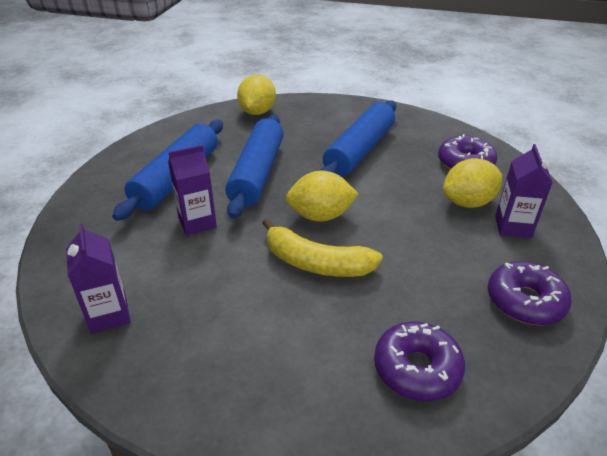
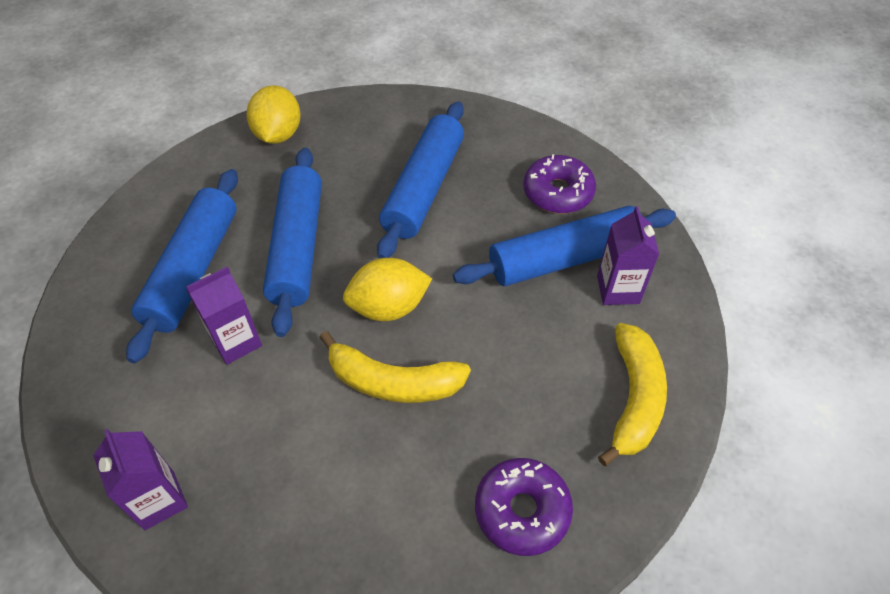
camera: 10 degrees left, 15 degrees up
(468, 202) = (564, 258): yellow lemon -> blue rolling pin
(525, 301) = (633, 399): purple donut -> yellow banana

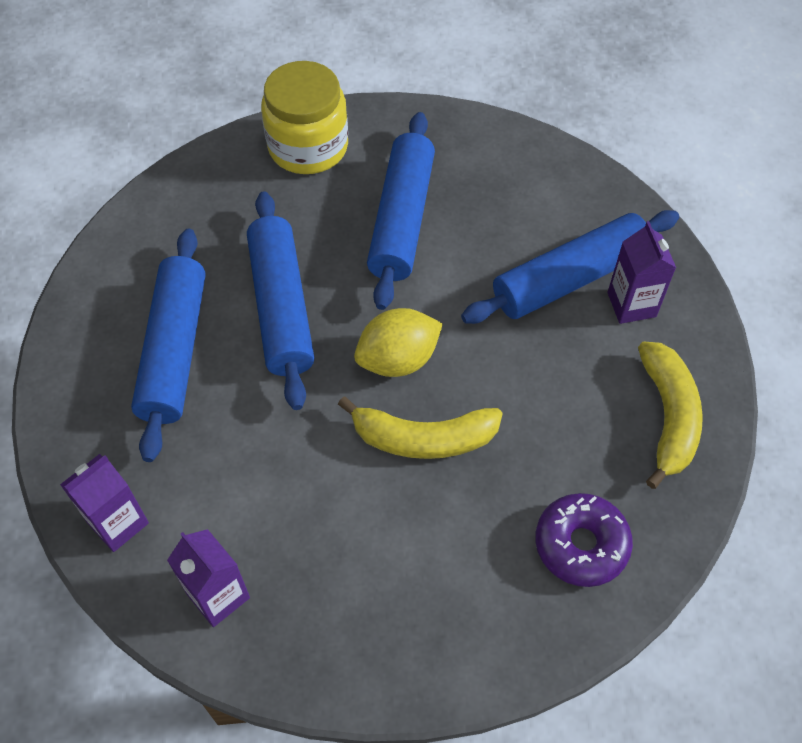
camera: 10 degrees left, 5 degrees up
(236, 342) = (246, 421): purple carton -> purple carton (118, 523)
(278, 134) = (220, 176): yellow lemon -> none
(359, 120) = (308, 147): none -> yellow jar
(557, 192) = (547, 204): purple donut -> none

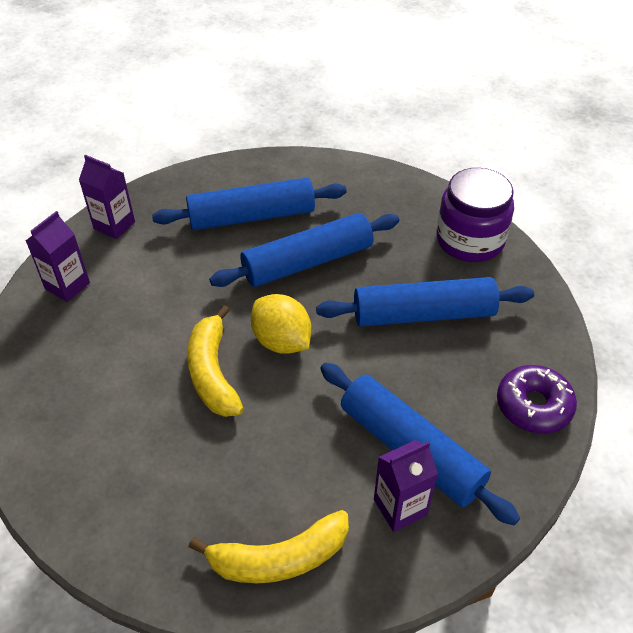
camera: 75 degrees right, 10 degrees down
(308, 147) = (470, 240): yellow jar -> purple jar
(581, 545) = (133, 502): purple donut -> purple donut (533, 406)

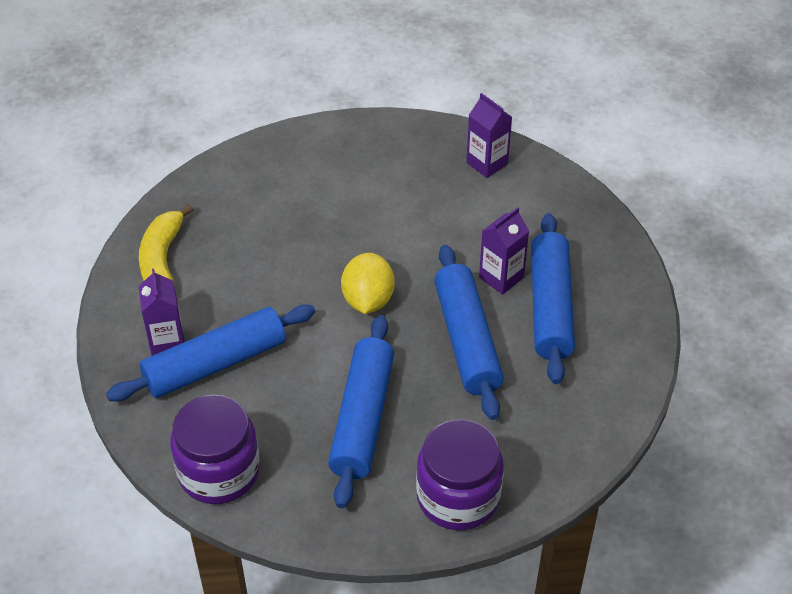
camera: 105 degrees right, 0 degrees up
(114, 225) = (563, 199): purple carton -> purple carton (501, 277)
(213, 372) = (350, 248): yellow banana -> none
(282, 341) = (368, 300): yellow lemon -> yellow lemon turned 60 degrees counterclockwise
(533, 406) = (219, 471): purple donut -> purple jar

